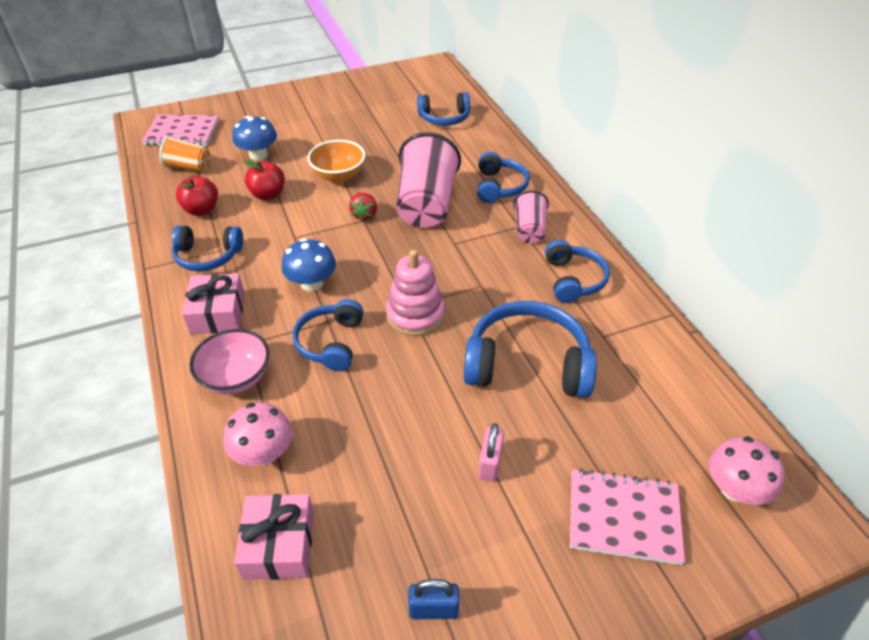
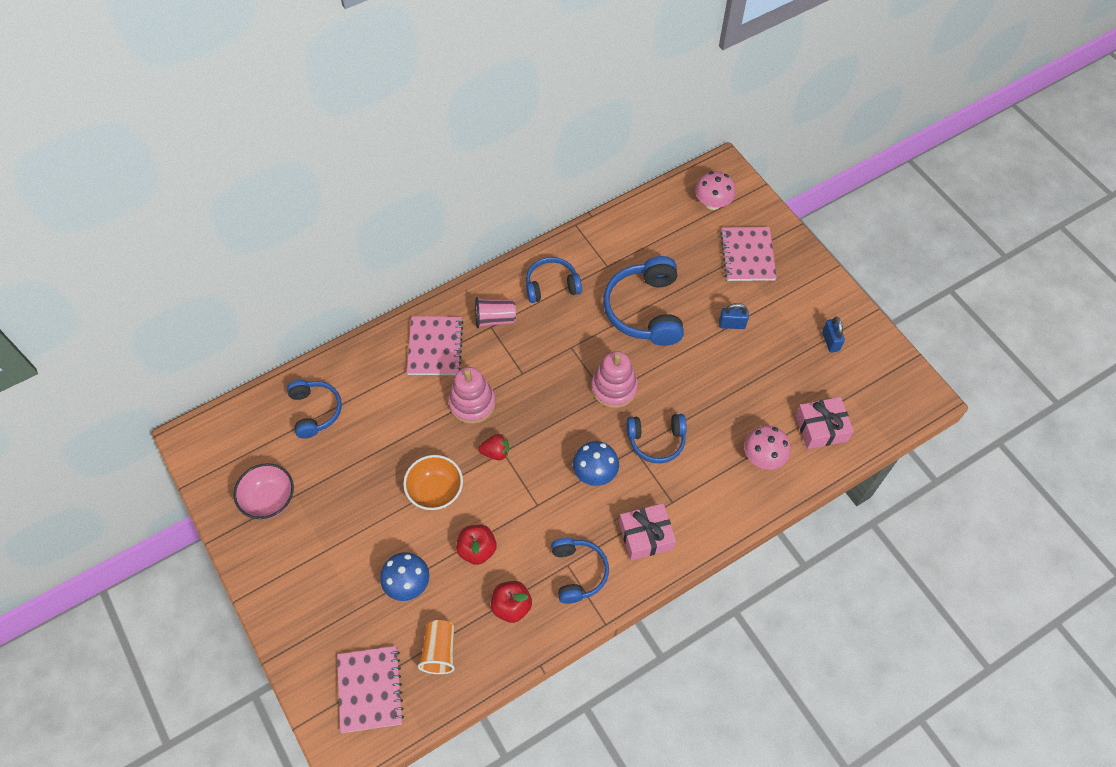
camera: 100 degrees left, 15 degrees up
(236, 378) = (706, 497): pink bowl -> pink bowl (269, 499)
(426, 205) = (472, 403): pink cup -> pink stacking toy
(490, 463) = (732, 324): pink padlock -> blue padlock
(499, 187) = (435, 347): blue headphones -> pink notebook

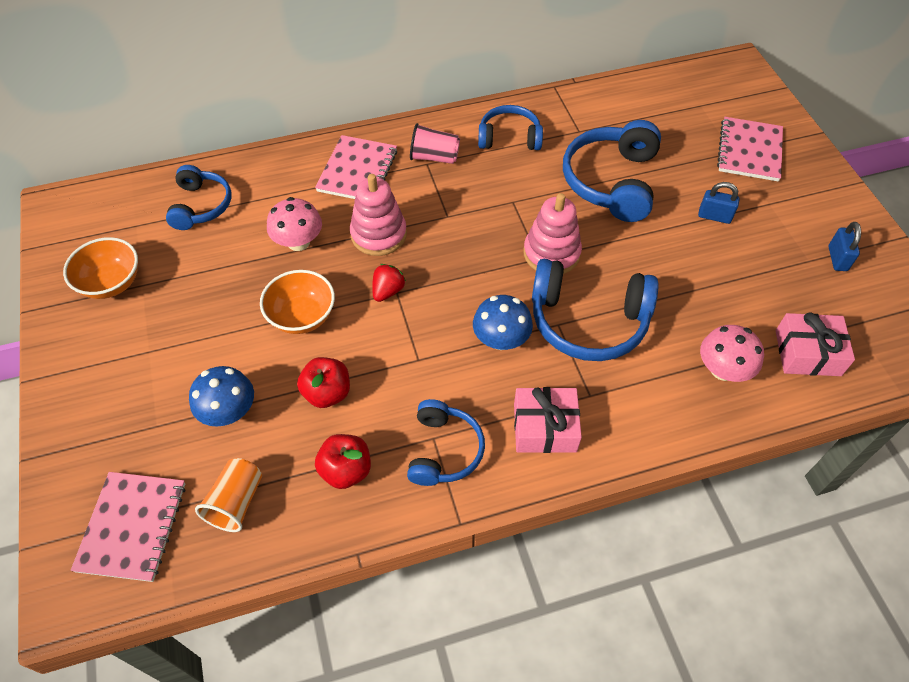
camera: 15 degrees right, 5 degrees down
(269, 499) = (111, 283): pink bowl -> orange bowl
(496, 452) = (388, 291): red strawberry -> red strawberry turned 75 degrees counterclockwise
(656, 441) = (588, 321): blue headphones -> blue headphones, size x1.61
(712, 203) = (719, 94): pink mushroom -> pink mushroom (298, 242)

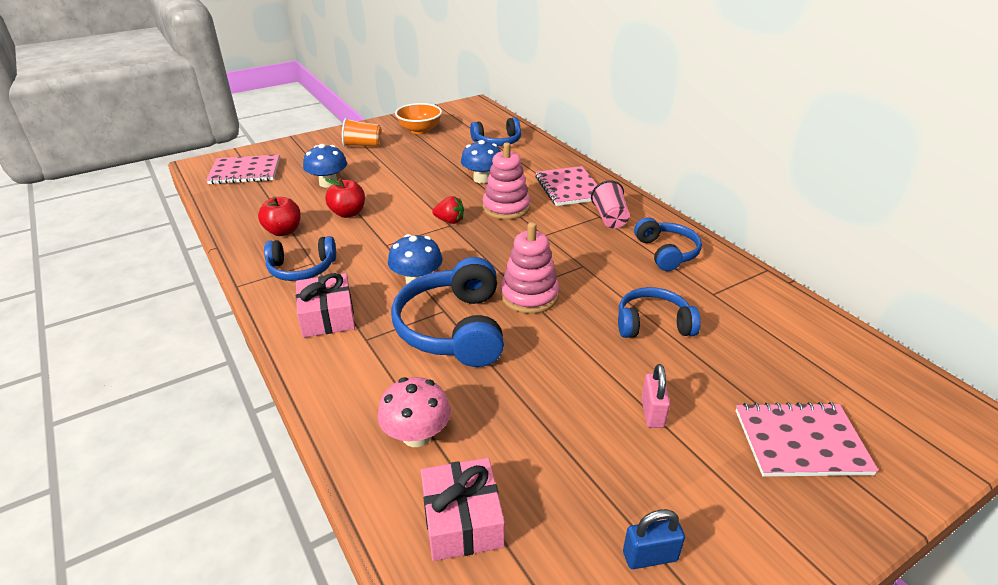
camera: 75 degrees right, 20 degrees down
(236, 502) = (260, 198): orange cup -> orange cup (362, 145)
(298, 242) = (482, 179): pink mushroom -> blue mushroom
(302, 316) = (413, 192): orange bowl -> none
(357, 171) = (569, 188): pink notebook -> pink notebook turned 75 degrees clockwise
(611, 181) = (653, 324): blue headphones -> blue headphones, size x0.62
(714, 216) = (652, 413): blue padlock -> pink padlock

